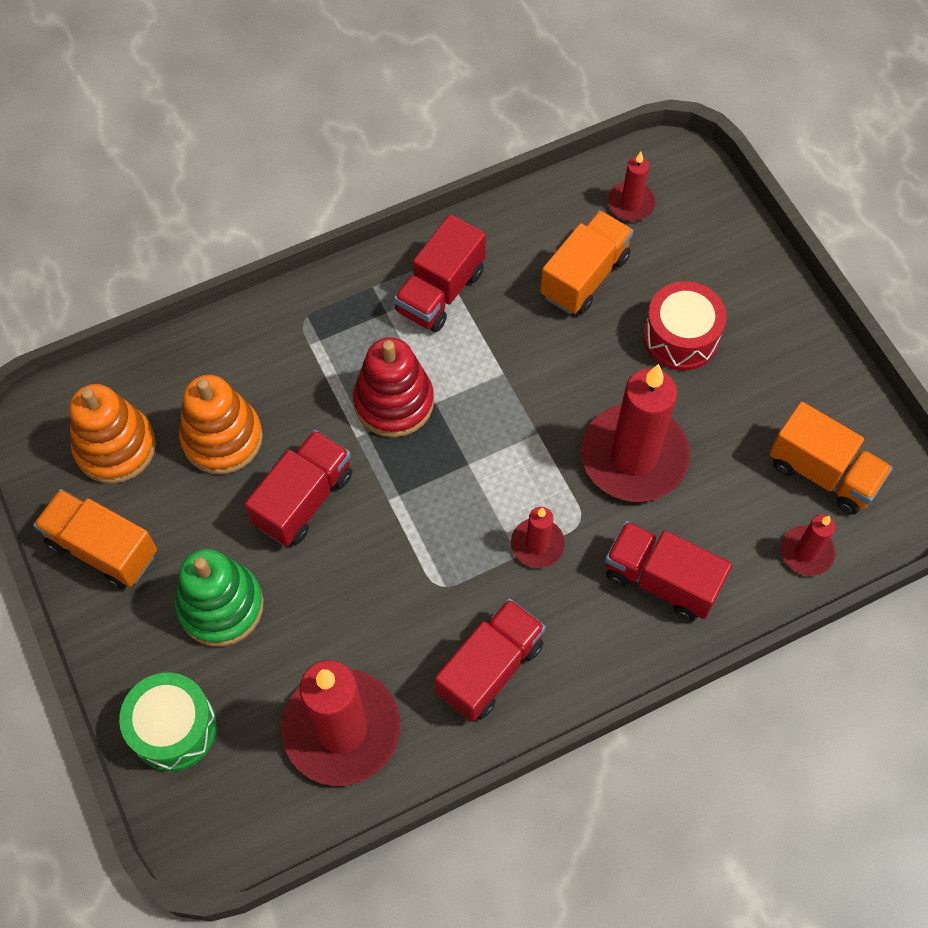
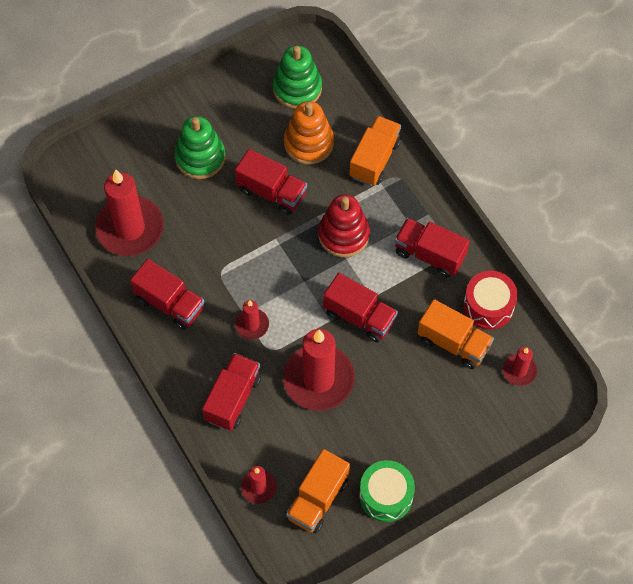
camera: 85 degrees right, 0 degrees up
(102, 549) = (231, 93): orange truck -> orange truck (374, 159)
(115, 447) = (297, 88): orange stacking toy -> green stacking toy
(173, 728) = (127, 144): green drum -> green drum (386, 496)
(534, 392) = (359, 316): none -> red truck
(681, 337) = (412, 406): red drum -> red drum (488, 306)

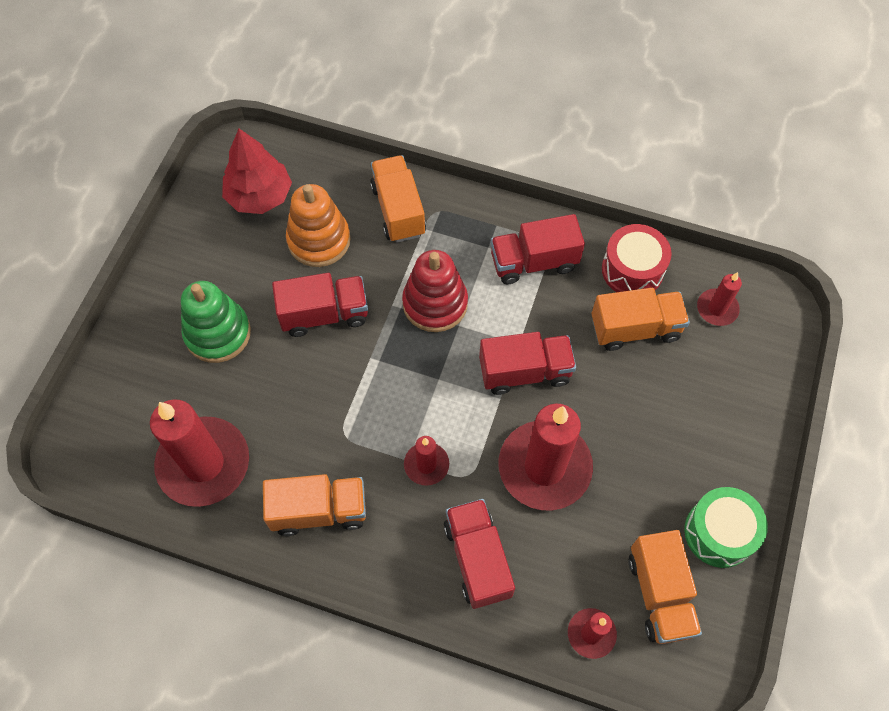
camera: 40 degrees left, 0 degrees up
(170, 303) = (319, 511): red truck -> orange truck
(297, 88) = (259, 196): green stacking toy -> red tree

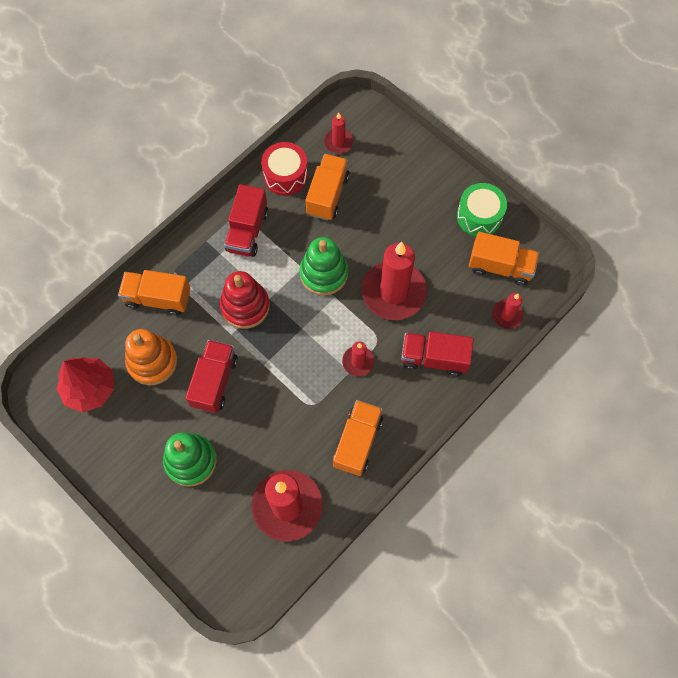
camera: 65 degrees left, 5 degrees up
(525, 372) = (324, 273): red truck -> green stacking toy

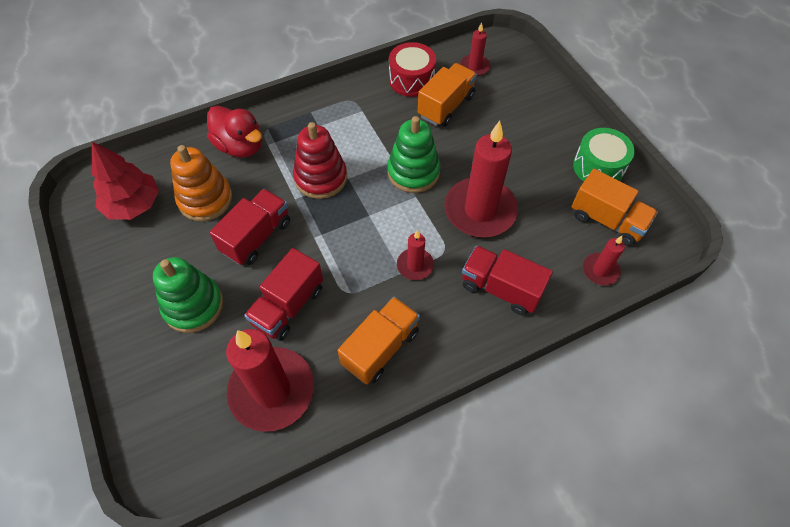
camera: 20 degrees right, 10 degrees down
(158, 298) = (240, 146): orange truck -> red duck
(247, 231) = (354, 114): red truck -> red truck (288, 306)

